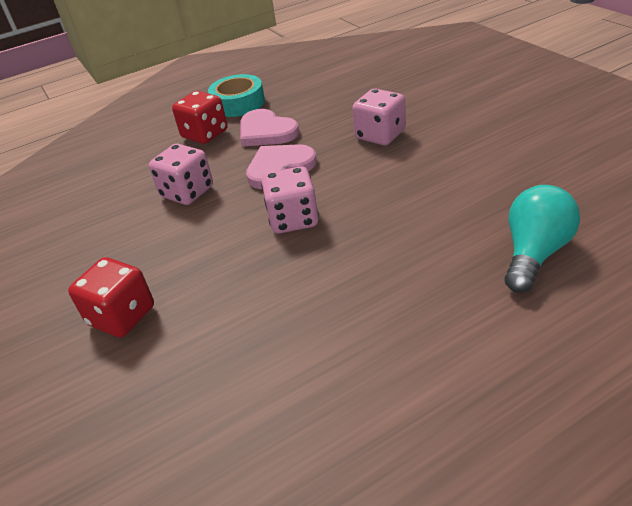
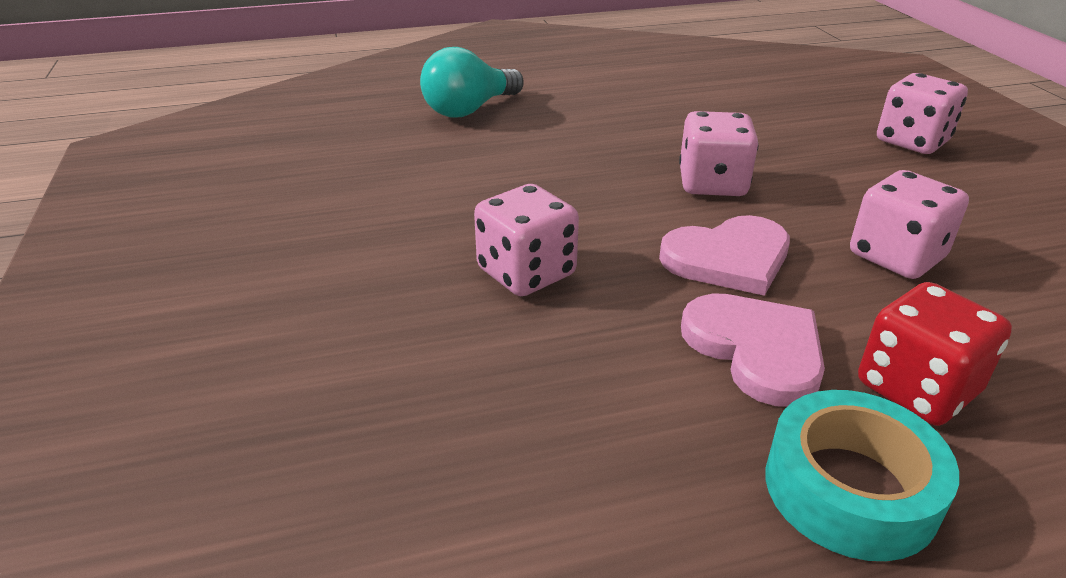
camera: 170 degrees left, 5 degrees down
(122, 316) = (912, 141): red dice -> pink dice

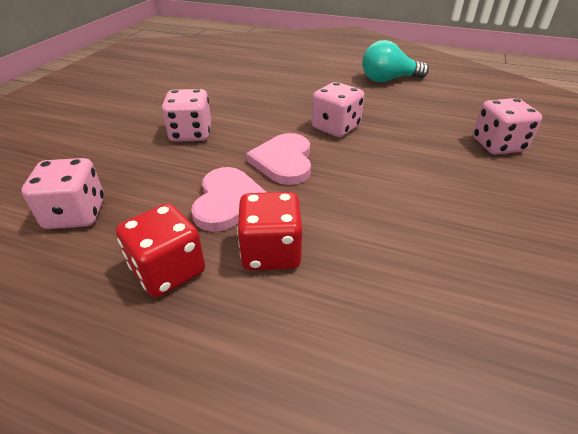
camera: 35 degrees right, 5 degrees up
(469, 110) = (278, 63): turquoise light bulb -> turquoise light bulb (388, 80)
(728, 259) = (284, 161): pink heart -> pink heart turned 75 degrees clockwise
(850, 489) = (168, 270): turquoise tape -> red dice
(896, 256) = (373, 194): pink dice -> pink dice (76, 214)

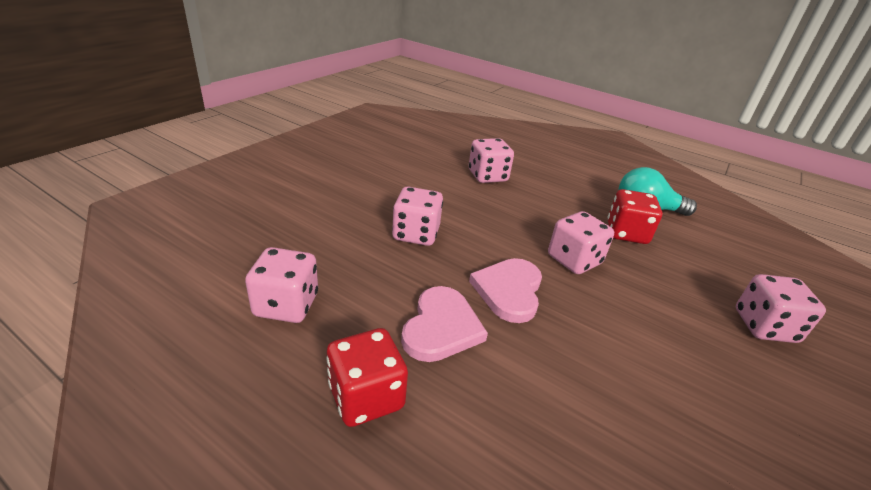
camera: 10 degrees right, 5 degrees down
(248, 78) = (487, 176): none -> pink dice
(271, 252) = (476, 402): red dice -> red dice (626, 233)

